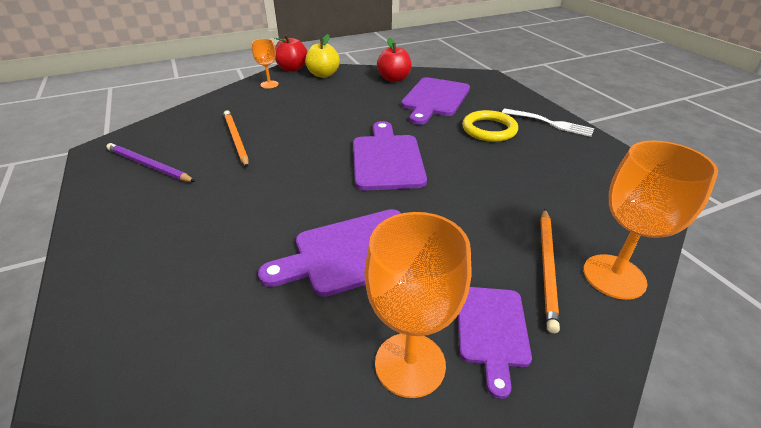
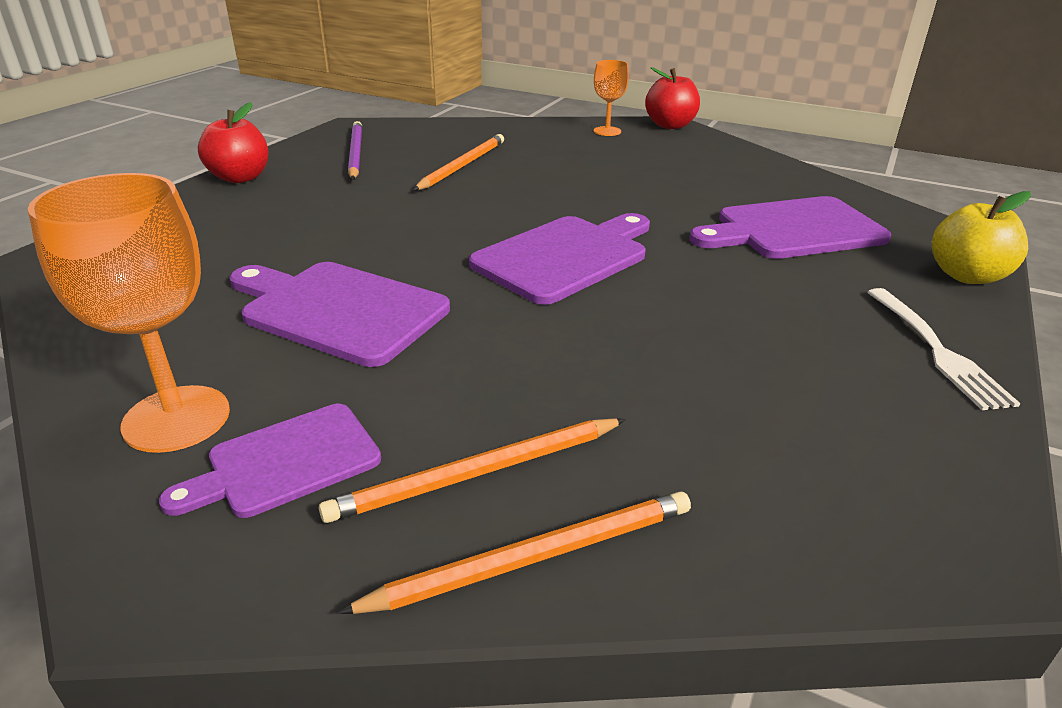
camera: 50 degrees right, 5 degrees down
(323, 74) = (695, 144): yellow apple -> yellow apple (966, 276)
(394, 79) = (786, 184): red apple -> red apple (240, 178)
(489, 129) = (791, 301): yellow ring -> none
(614, 276) = (535, 557): orange goblet -> orange pencil

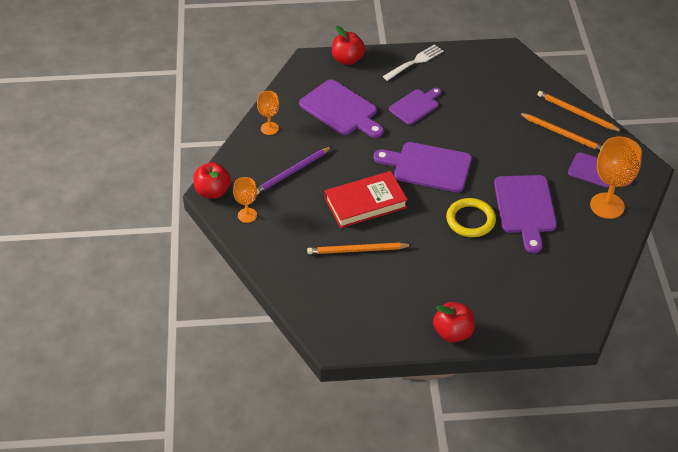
camera: 120 degrees left, 15 degrees up
(355, 153) = (378, 308): purple pencil -> purple pencil (292, 172)
(394, 250) = (470, 220): none -> yellow ring
(542, 191) = (365, 203): none -> red book
(759, 299) = (415, 106): none -> purple cutting board
(778, 174) = (269, 128): none -> orange goblet
(966, 276) = (347, 59): yellow apple -> red apple

